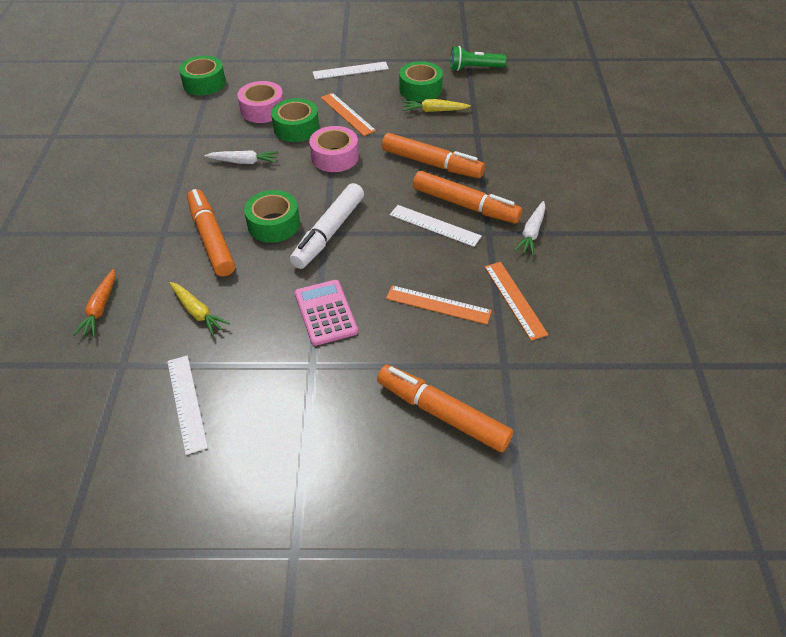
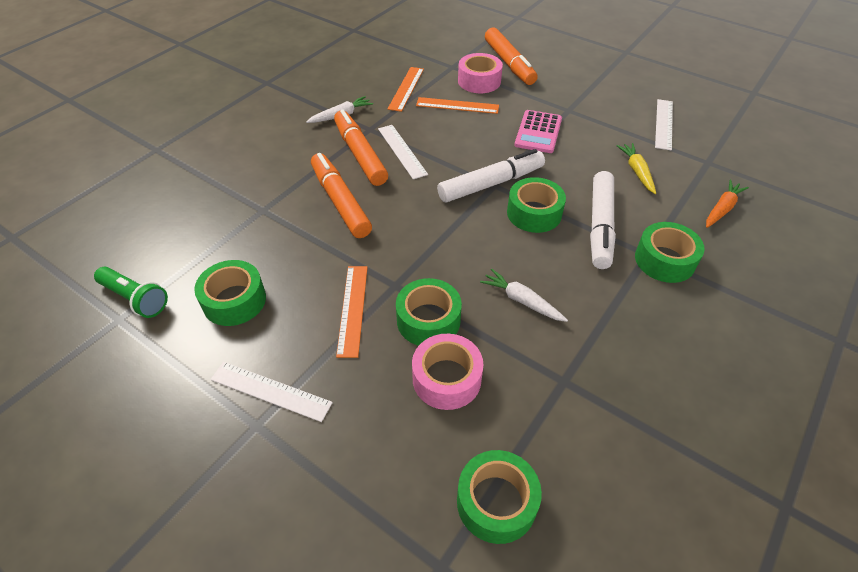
camera: 145 degrees left, 0 degrees up
(147, 234) = (664, 260): none -> green tape
(211, 238) = (600, 226): orange marker -> white marker
(335, 157) = (421, 256): pink tape -> pink tape (479, 81)
(434, 111) = (261, 260): yellow carrot -> none
(438, 305) = (457, 105): orange ruler -> orange ruler turned 45 degrees counterclockwise

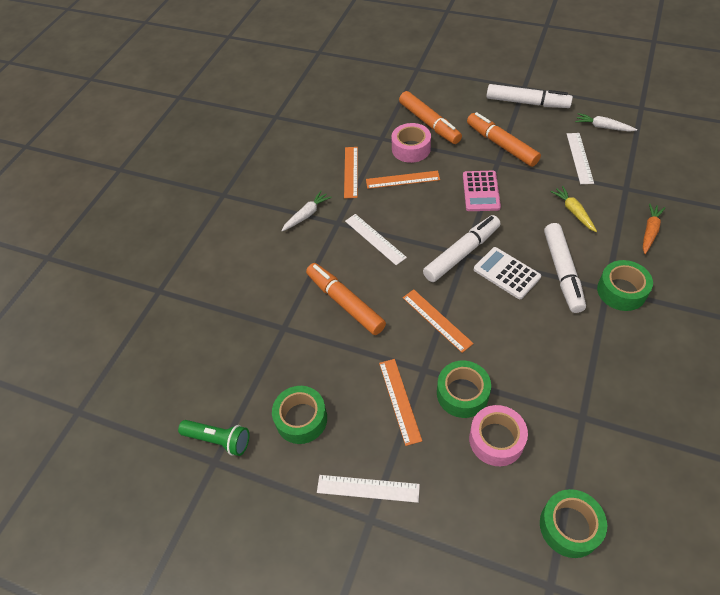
camera: 10 degrees left, 5 degrees up
(360, 154) = (341, 251): orange marker -> orange marker (501, 145)
(433, 240) = (437, 320): none -> orange ruler
(522, 301) = (527, 357): white carrot -> white carrot (603, 127)
(534, 213) = (506, 273): green tape -> white calculator
(624, 65) = (527, 103): none -> white marker

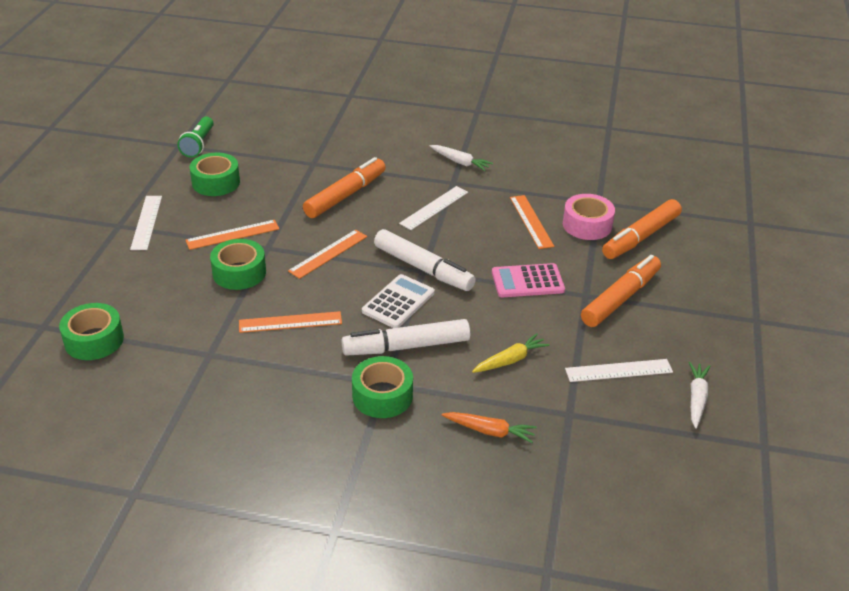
camera: 75 degrees right, 15 degrees down
(351, 172) = (533, 185): orange ruler -> orange ruler (290, 322)
(496, 440) = (187, 295): pink tape -> none
(527, 103) = (721, 323): white marker -> none

